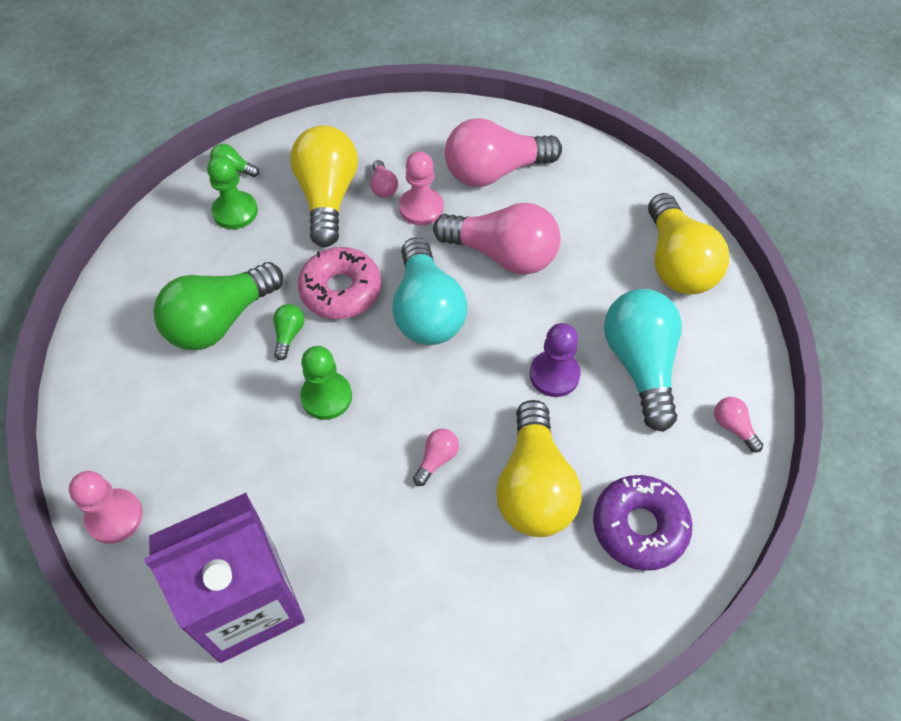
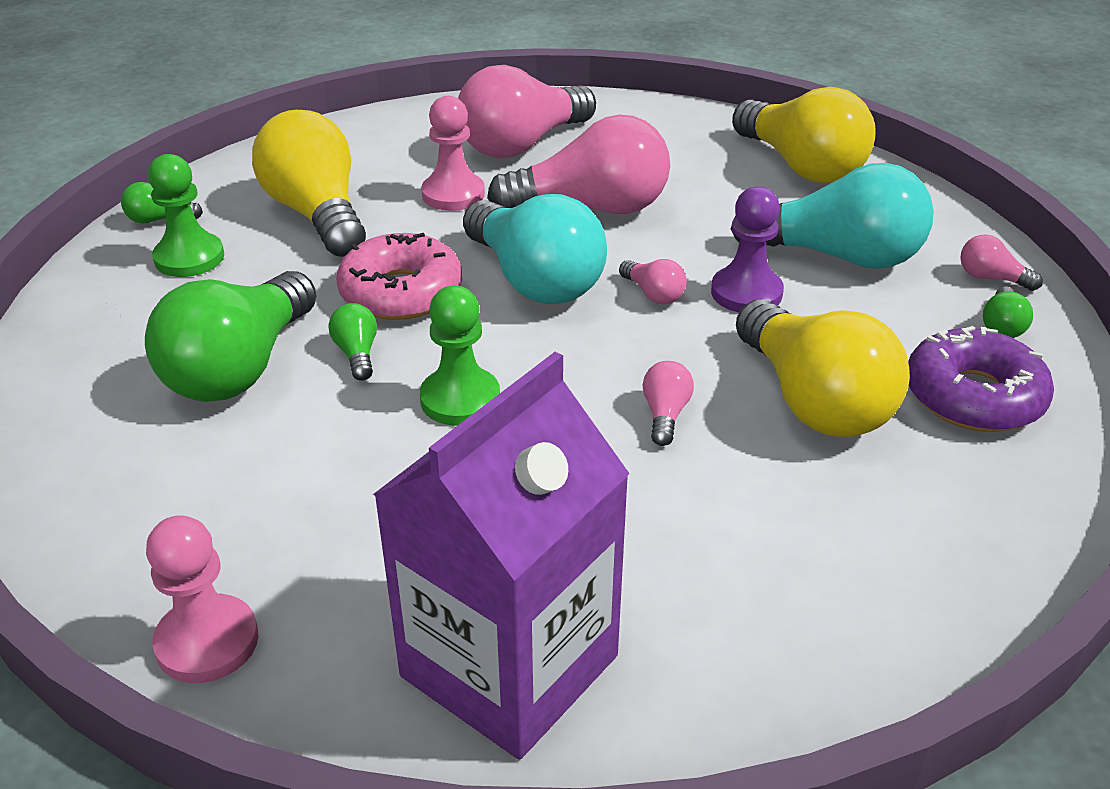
camera: 25 degrees left, 20 degrees down
(383, 187) = (388, 188): pink light bulb -> pink light bulb (653, 294)
(640, 365) = (839, 256): turquoise light bulb -> turquoise light bulb turned 135 degrees clockwise
(706, 474) = (1002, 326): none -> green light bulb

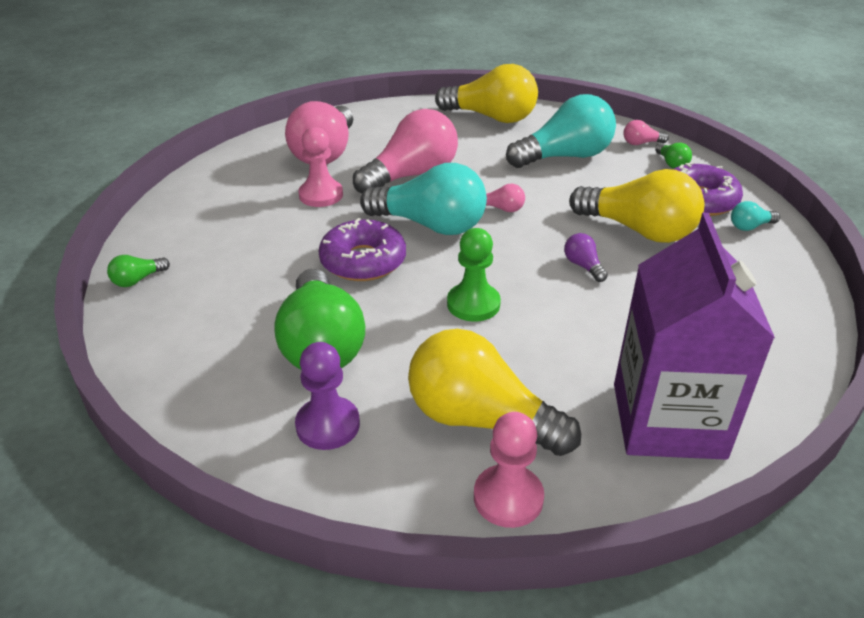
camera: 35 degrees left, 0 degrees up
(189, 258) = (194, 295): green pawn -> none
(317, 214) = (248, 236): yellow light bulb -> yellow light bulb (480, 419)
(357, 354) = (383, 305): green light bulb -> none
(401, 292) = (363, 261): pink donut -> purple donut
(665, 414) = (583, 266): pink light bulb -> purple light bulb
(746, 293) = (545, 191): purple pawn -> purple pawn (328, 425)
(1009, 470) = (750, 226): none -> turquoise light bulb

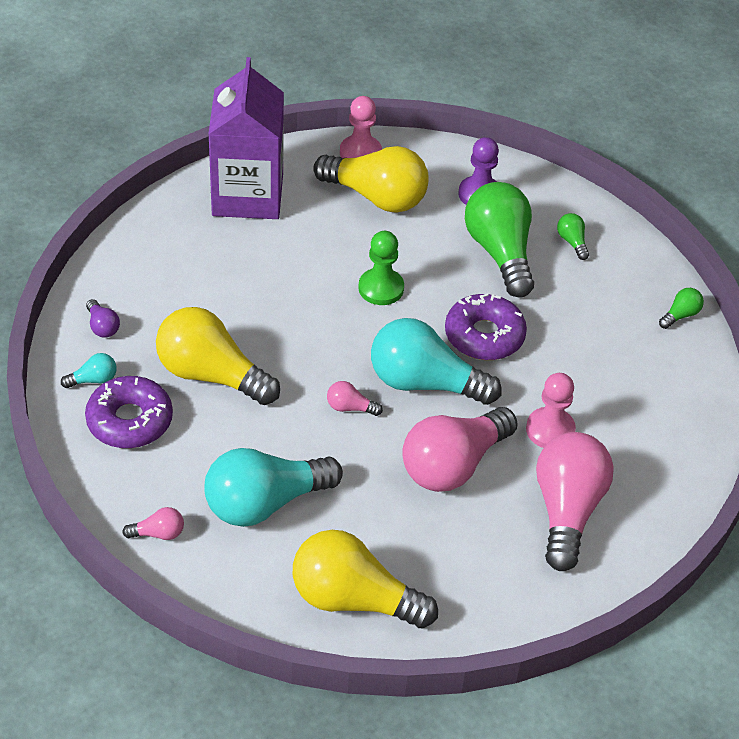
camera: 175 degrees right, 10 degrees up
(583, 266) = (278, 329): purple light bulb -> purple light bulb (102, 326)
(671, 164) = (135, 488): green light bulb -> green light bulb (572, 242)

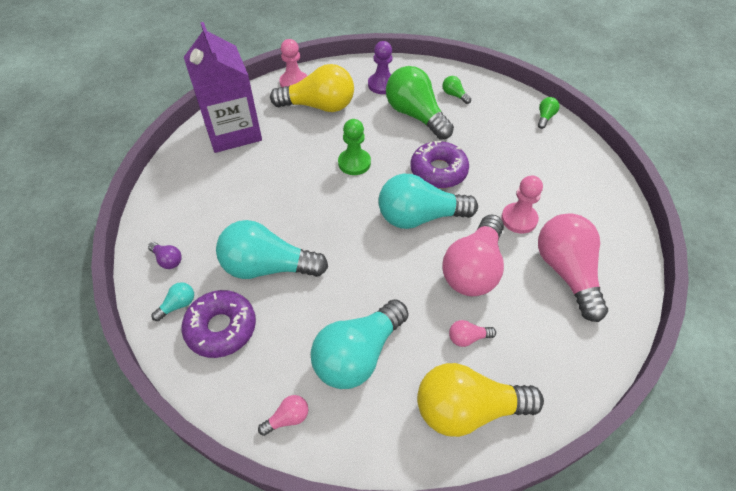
camera: 20 degrees left, 5 degrees up
(211, 375) = (267, 267): yellow light bulb -> turquoise light bulb
(350, 407) = (379, 254): pink light bulb -> pink light bulb (467, 338)

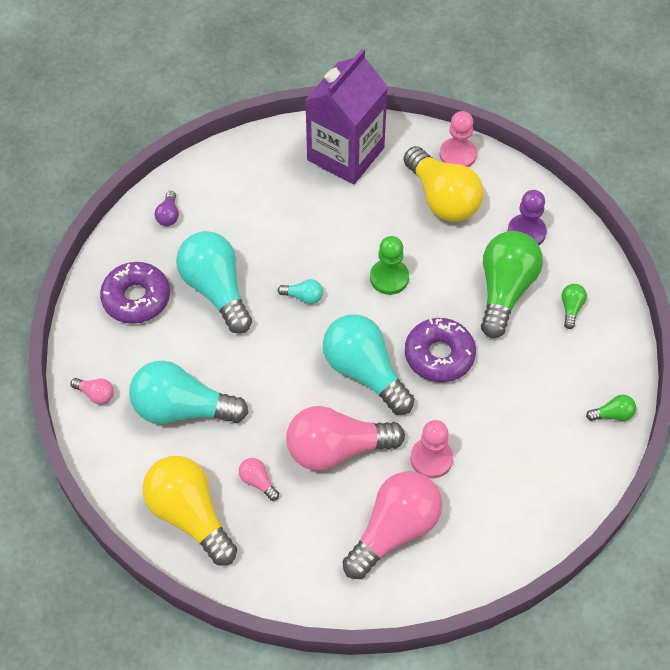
camera: 55 degrees right, 5 degrees up
(178, 305) = (134, 254): turquoise light bulb -> turquoise light bulb (303, 297)

